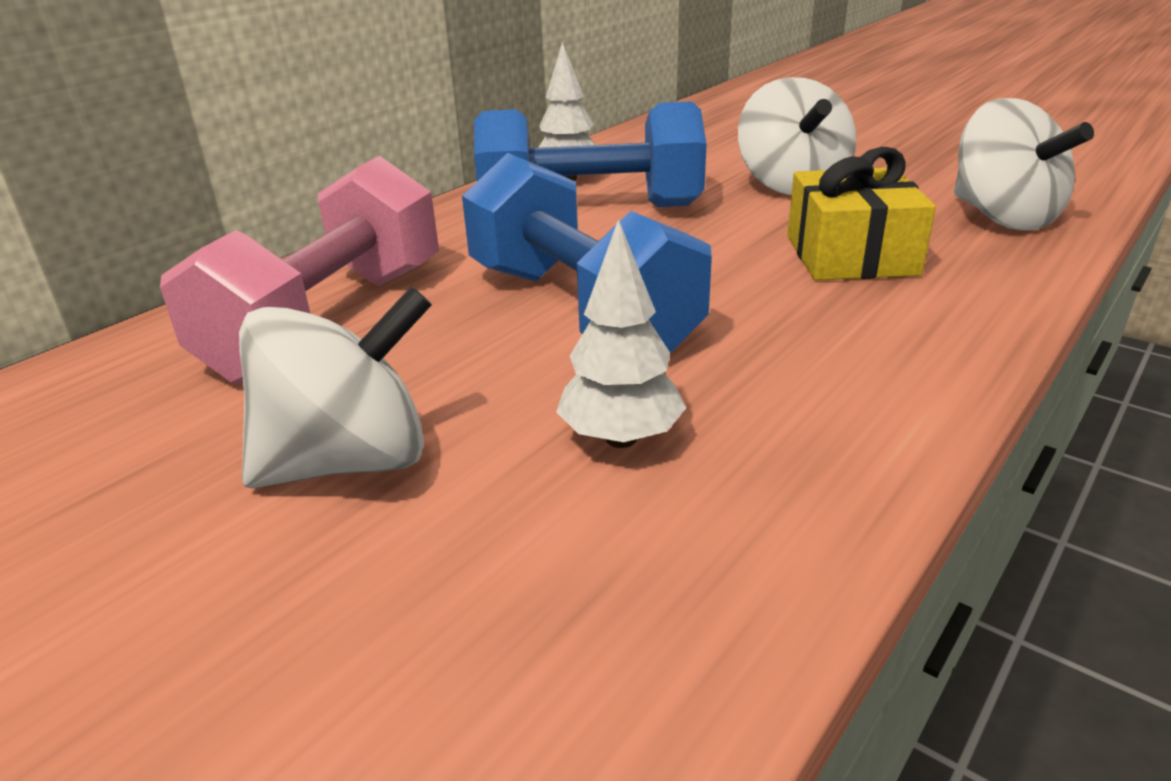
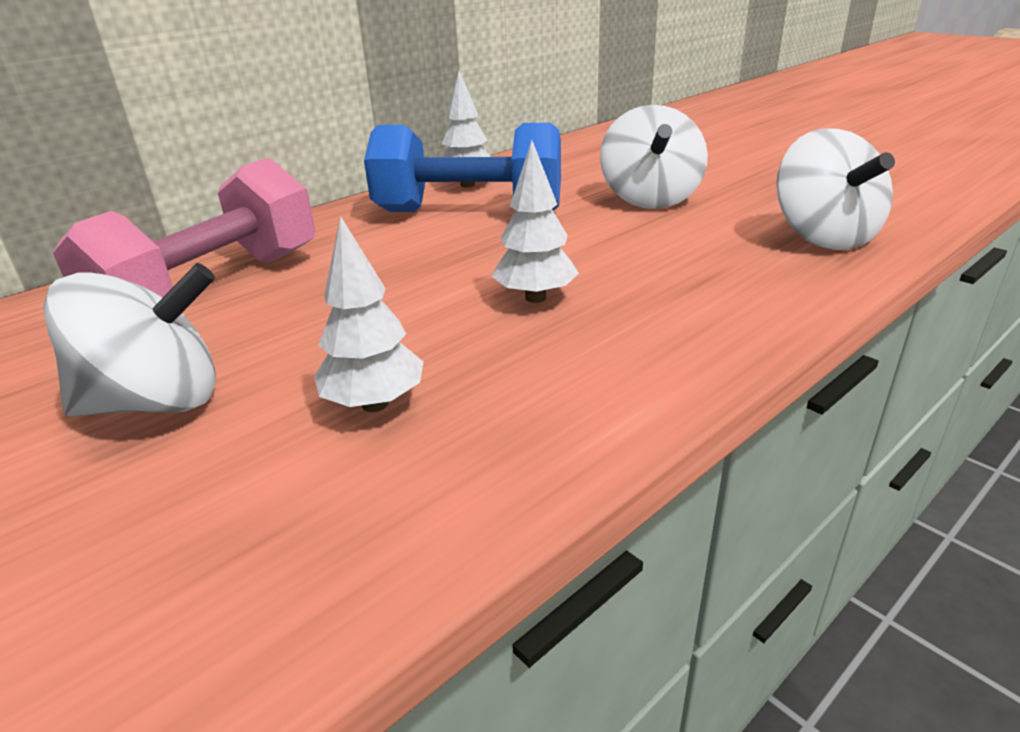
camera: 10 degrees right, 0 degrees up
(580, 311) = (408, 295): blue dumbbell -> none
(730, 304) = (535, 297): none -> white tree
(850, 255) = (664, 262): yellow gift -> none

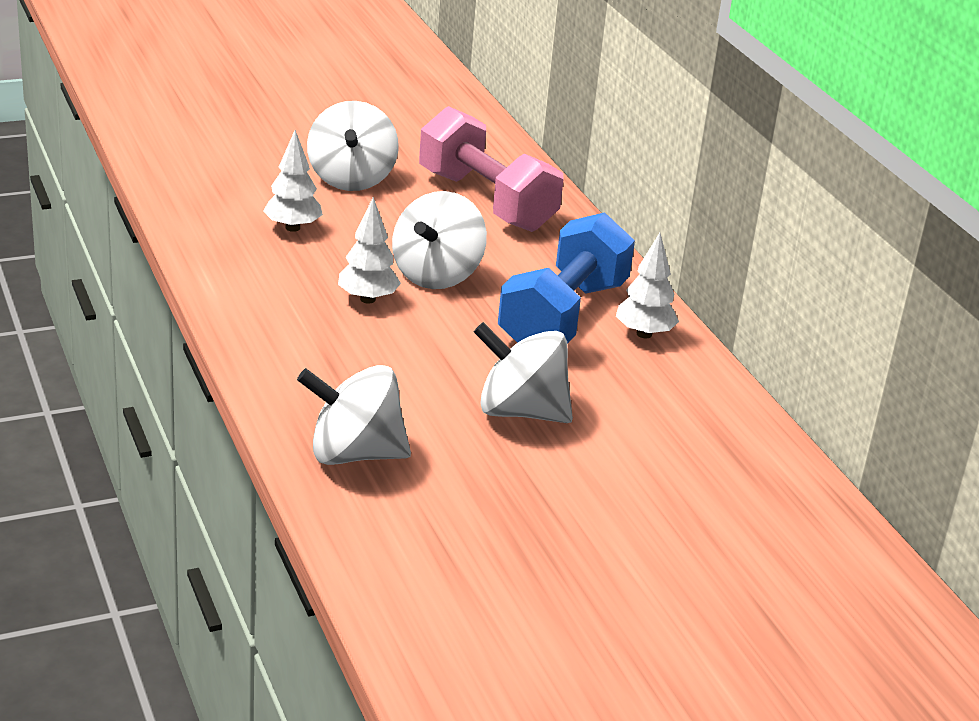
camera: 105 degrees right, 0 degrees up
(437, 276) = (437, 275): none -> white spinning top

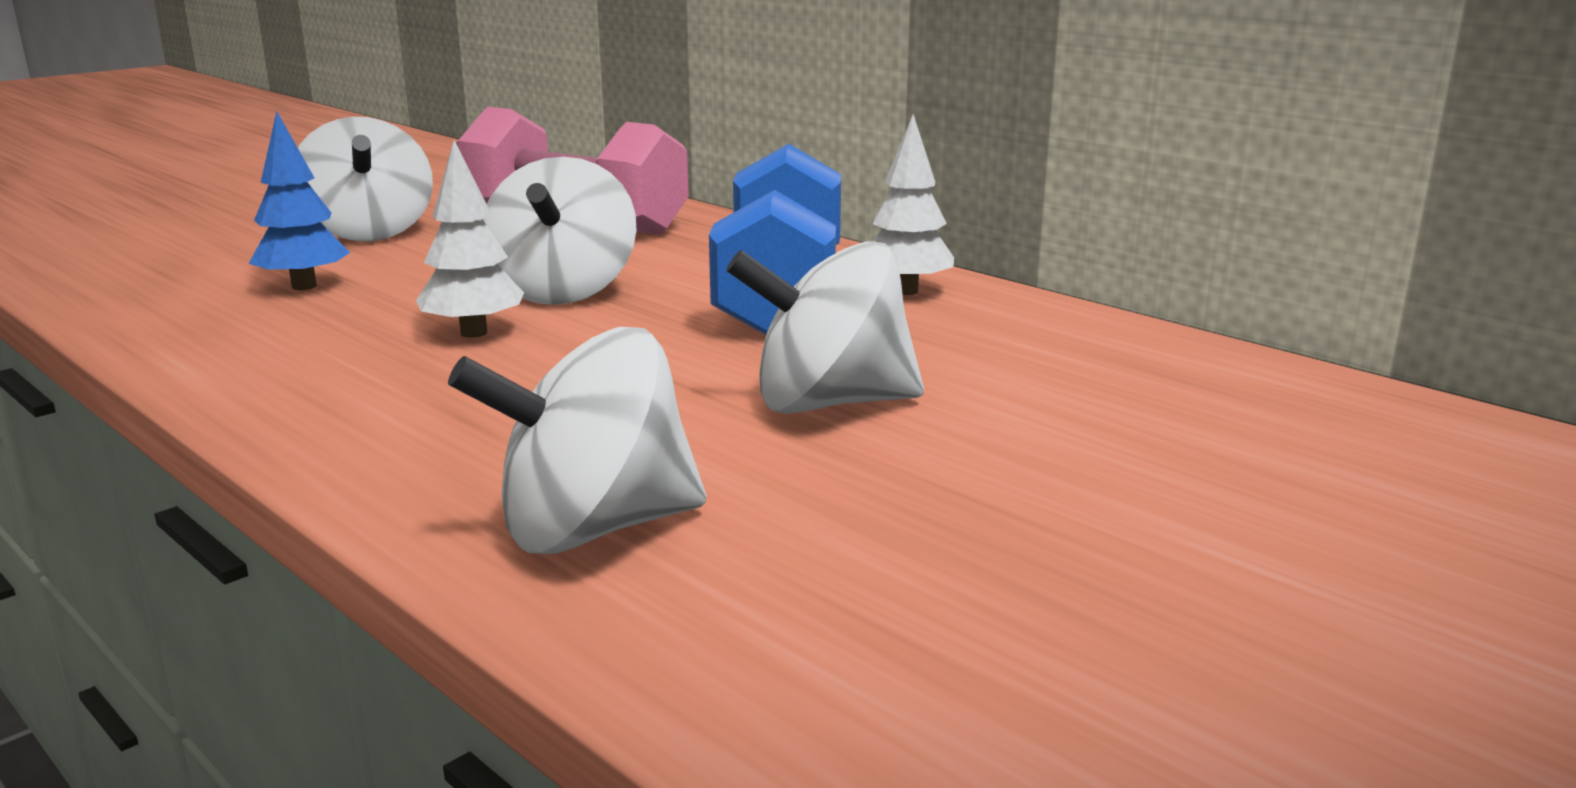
camera: 20 degrees left, 10 degrees down
(293, 228) = (304, 286): white tree -> blue tree

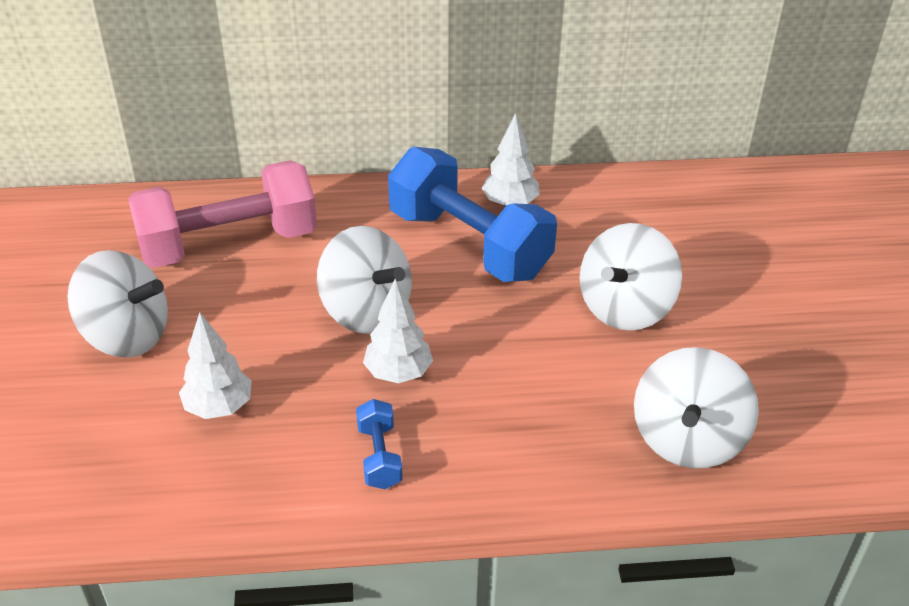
camera: 50 degrees left, 20 degrees up
(304, 286) = (219, 407): blue tree -> white tree
(305, 365) = (379, 456): none -> blue dumbbell

